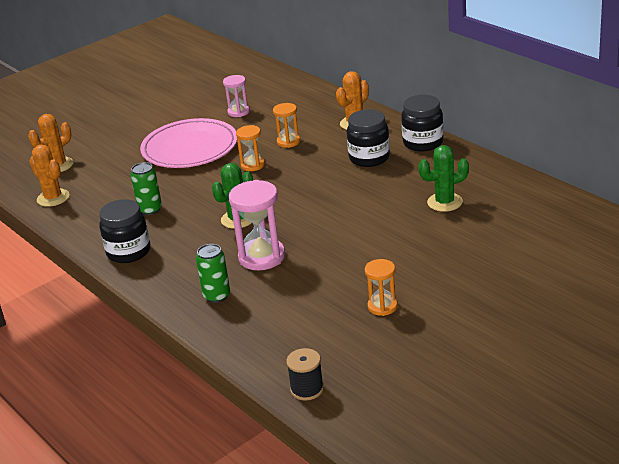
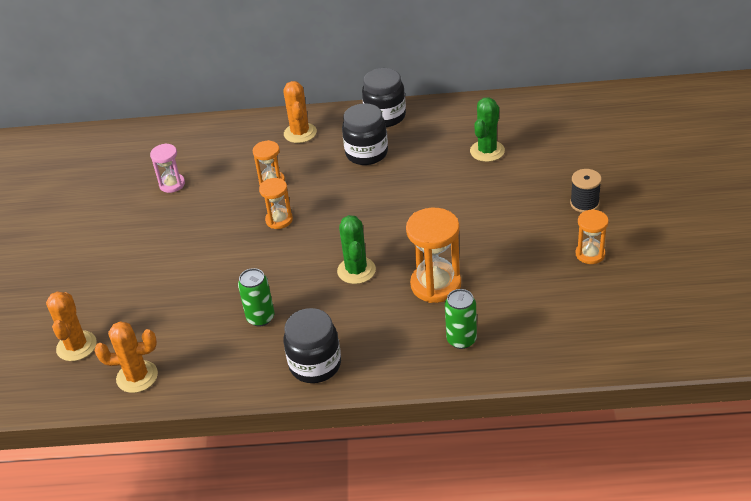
camera: 50 degrees left, 10 degrees up
(190, 148) = (188, 243): pink plate -> none
(262, 257) = (436, 285): pink hourglass -> orange hourglass
(307, 389) = (655, 349): black spool -> black spool (584, 203)

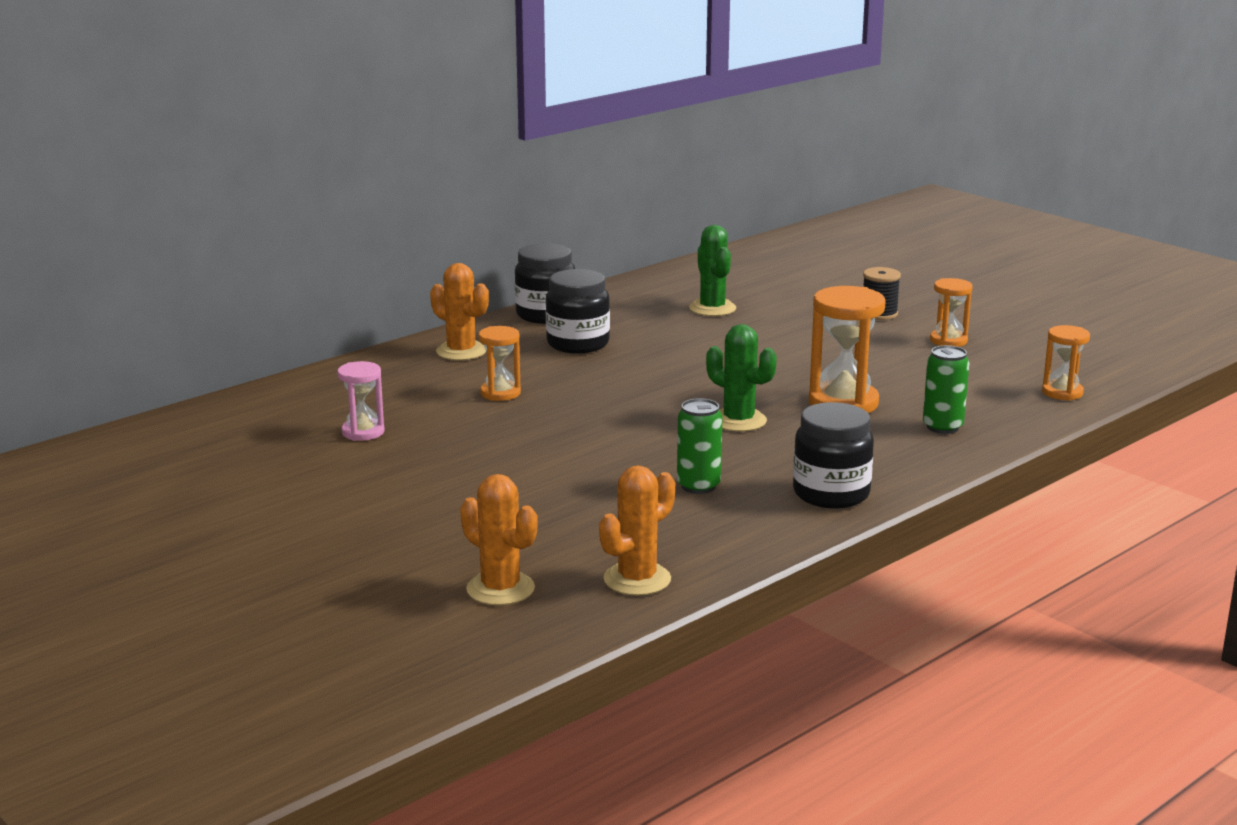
camera: 45 degrees left, 20 degrees down
(279, 220) = (570, 416): orange hourglass -> orange hourglass (1062, 392)

